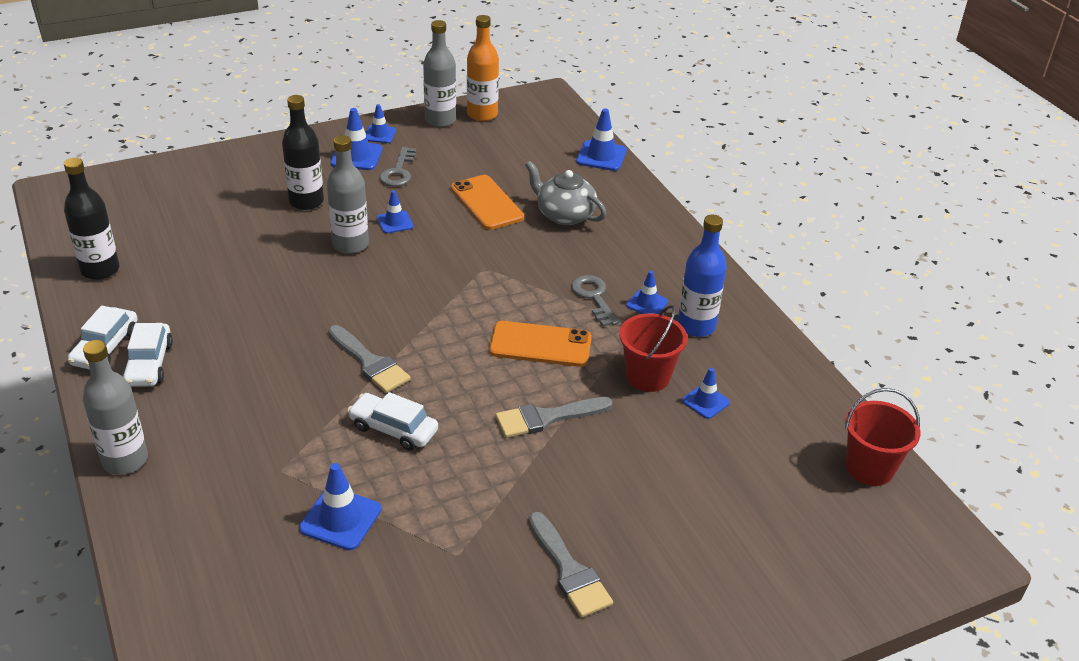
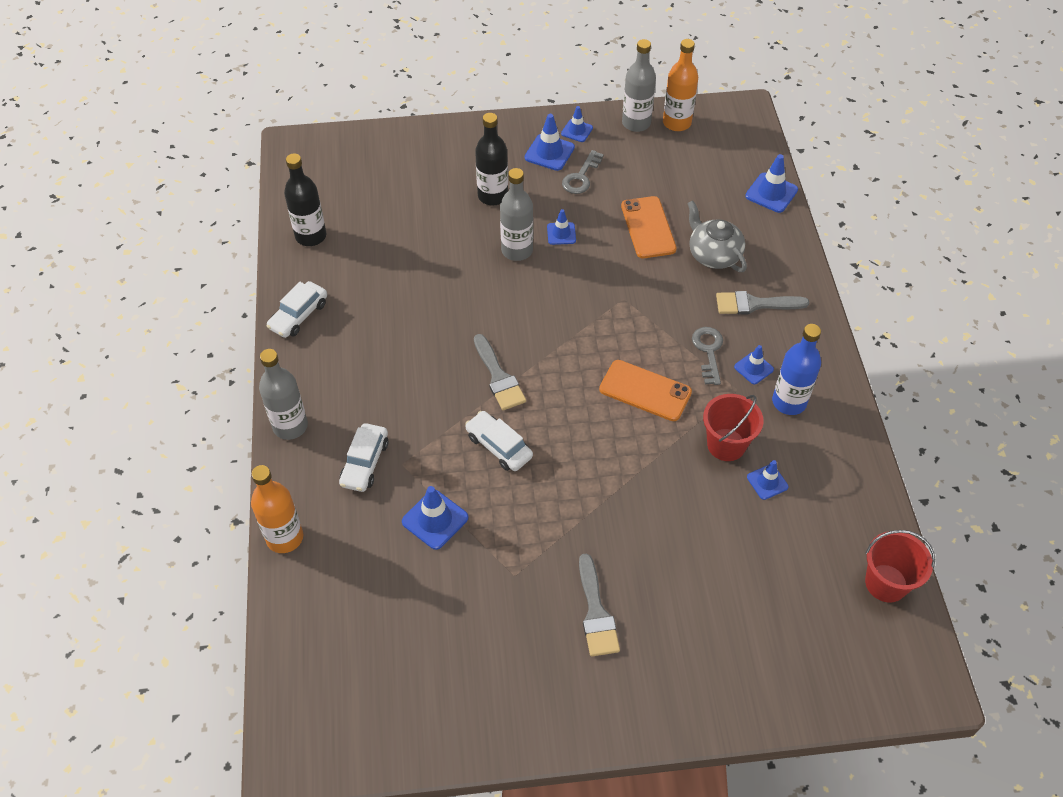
camera: 20 degrees right, 15 degrees up
(149, 364) = (327, 339): white car -> white car (365, 463)
(150, 581) = (285, 537): none -> orange bottle
(546, 418) = (626, 465): grey brush -> grey brush (755, 304)

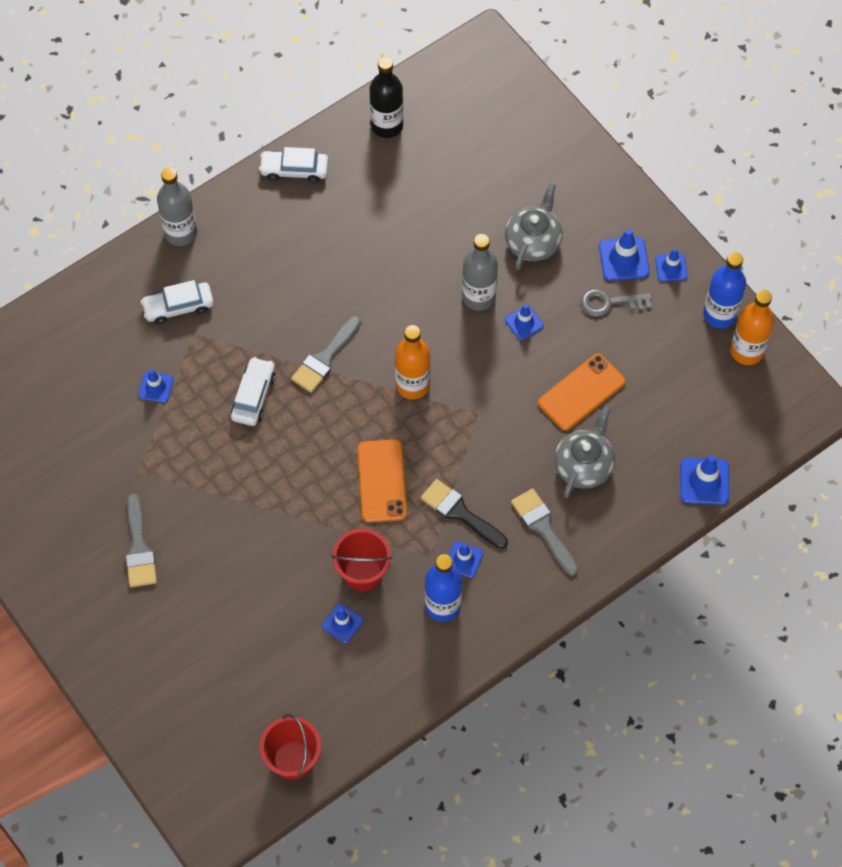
camera: 60 degrees right, 10 degrees up
(285, 537) = (79, 291): orange bottle -> orange bottle (412, 385)
(435, 519) = (156, 387): blue traffic cone -> blue traffic cone, size x0.64
(493, 196) = (533, 241): black bottle -> grey teapot
(596, 612) = (139, 547): grey brush -> grey brush turned 60 degrees counterclockwise
(636, 123) = (719, 314): grey bottle -> blue bottle
(708, 351) = (460, 513): grey key -> black brush

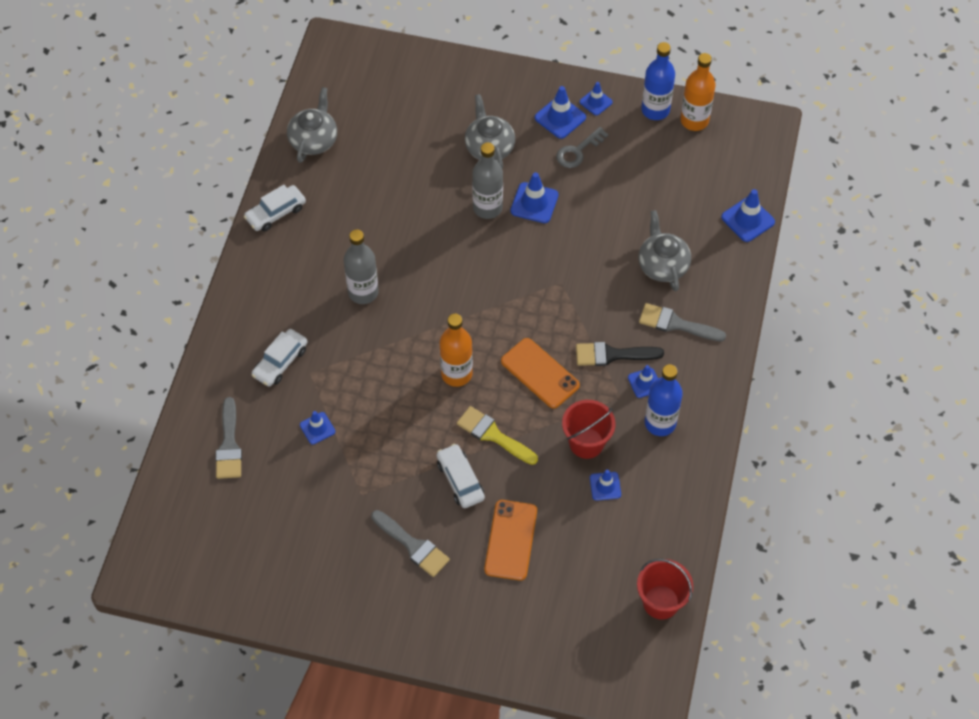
camera: 40 degrees left, 5 degrees down
(181, 233) = (232, 311): grey bottle -> grey bottle (363, 292)
(253, 396) = (395, 383): white car -> white car (460, 480)
(291, 505) = (493, 435): none -> yellow brush
(325, 358) = (421, 321): grey brush -> grey brush (229, 445)
(387, 125) = (314, 140): black bottle -> grey teapot
(412, 385) = (499, 296): orange bottle -> orange bottle (456, 374)
(524, 322) = (534, 203): blue traffic cone -> blue traffic cone, size x1.55
(581, 392) = (615, 220): orange phone -> orange phone (510, 540)

